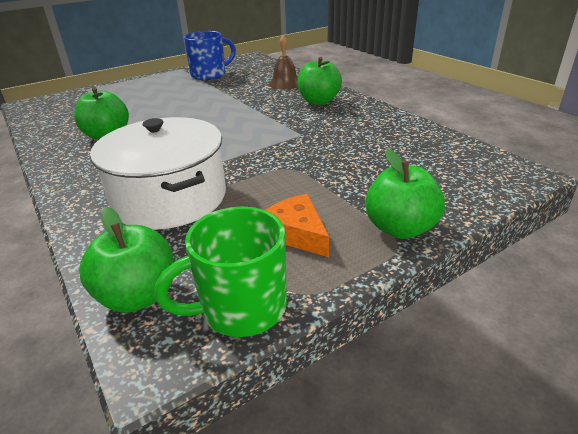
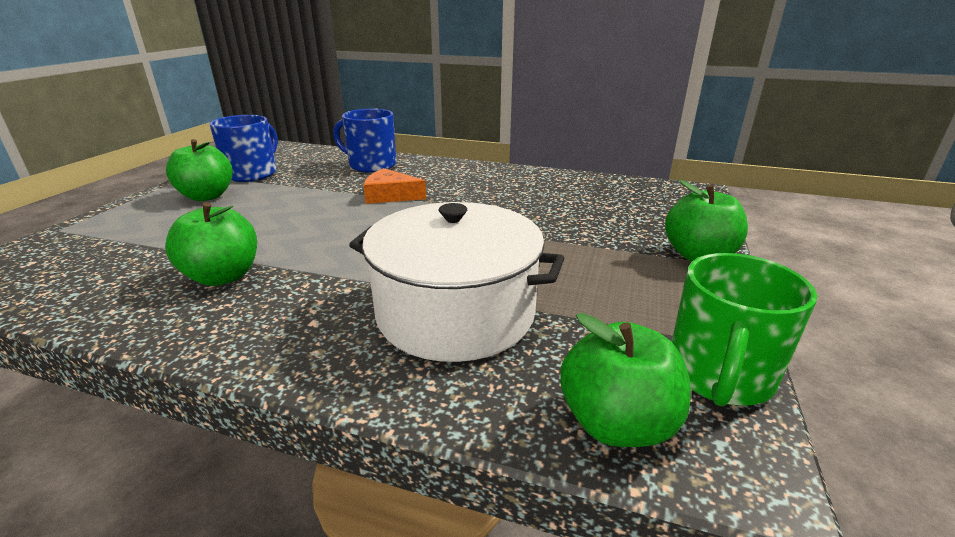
camera: 40 degrees left, 5 degrees down
(285, 83) = (371, 165): brown bell -> blue mug
(296, 233) = (637, 292): orange cheese -> orange cheese (390, 195)
(318, 101) = (440, 174): green apple -> green apple (207, 196)

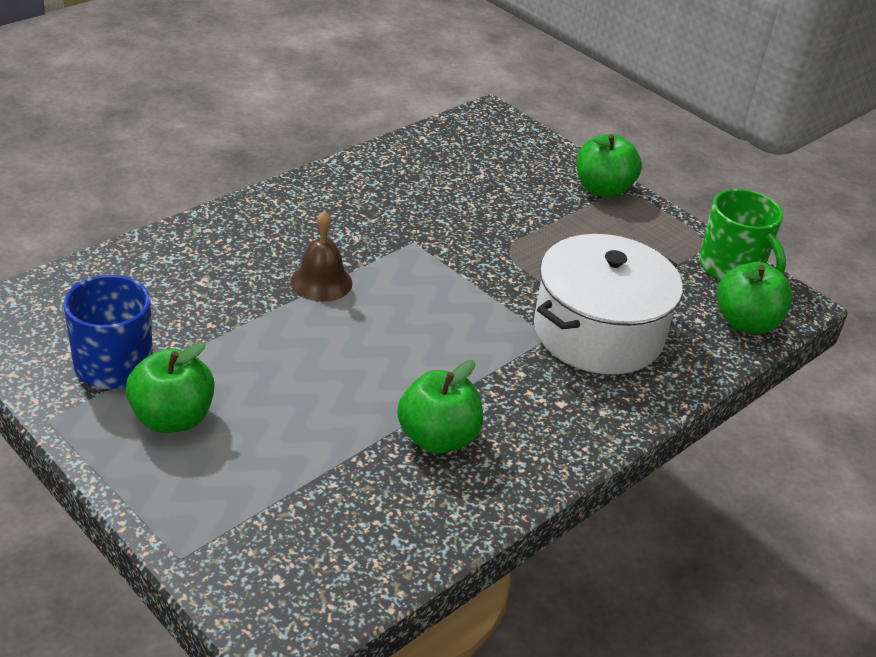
camera: 65 degrees left, 10 degrees up
(371, 165) = (192, 260): blue mug -> none
(390, 195) = (321, 282): orange cheese -> brown bell

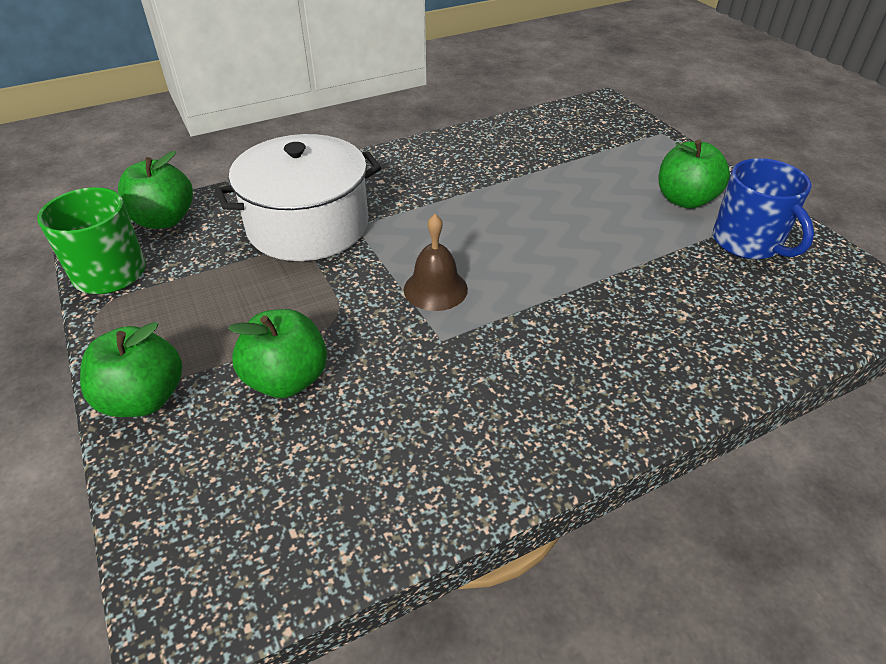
camera: 160 degrees left, 5 degrees up
(321, 282) = (557, 300): brown bell -> brown bell (435, 289)
(437, 438) = (486, 170): green apple -> green apple (287, 379)

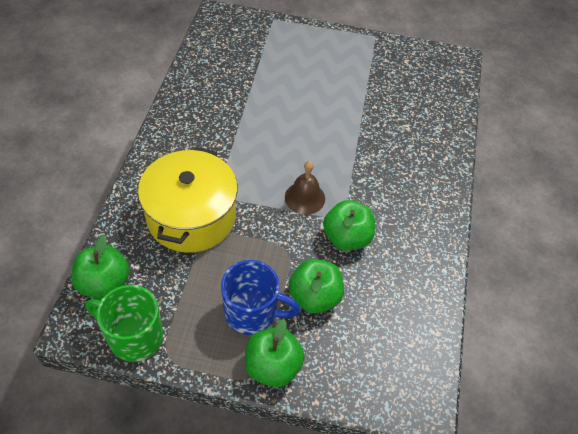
camera: 55 degrees left, 10 degrees up
(308, 225) = (191, 216): white pot -> yellow pot
(685, 200) = (335, 59): green apple -> green apple (347, 238)
(748, 243) = (385, 67): blue mug -> blue mug (252, 313)

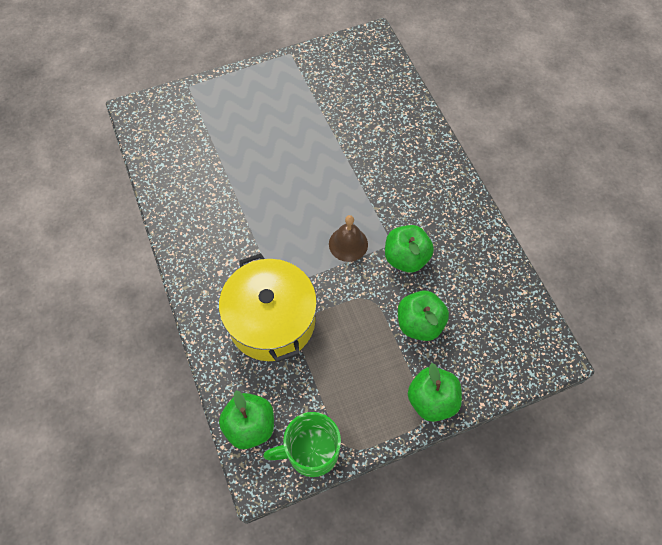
camera: 30 degrees left, 10 degrees up
(252, 313) = (384, 368): blue mug -> none

